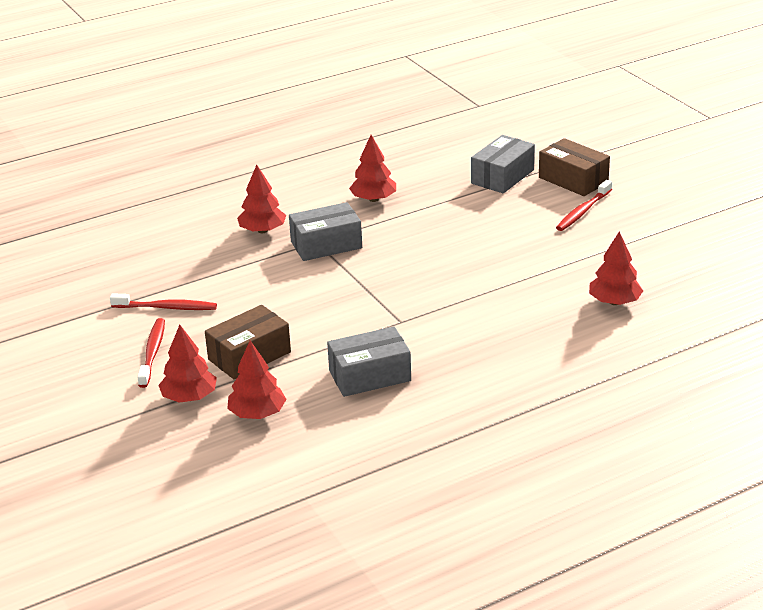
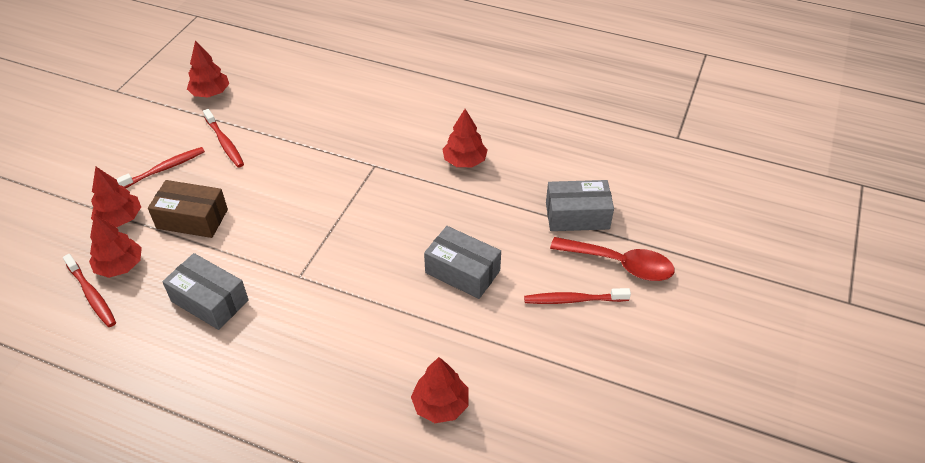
camera: 50 degrees right, 15 degrees up
(262, 230) = (365, 130): red tree -> red tree (210, 93)
(275, 440) = (92, 295): none -> red toothbrush
(326, 245) = (374, 173): grey box -> grey box (462, 272)
(573, 180) = (620, 264): brown box -> red spoon

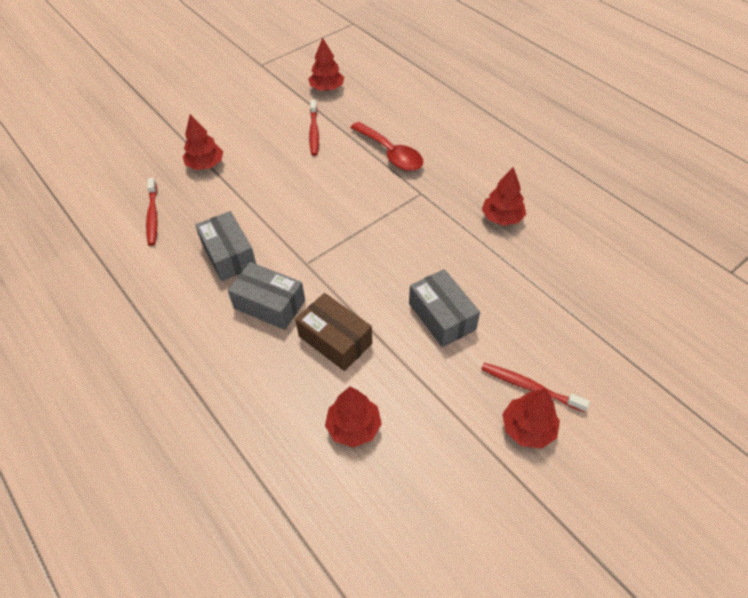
camera: 30 degrees right, 5 degrees up
(120, 266) = (184, 201): red tree -> red tree (528, 428)
(164, 169) = (258, 137): red toothbrush -> none
(192, 219) = (255, 184): brown box -> brown box (335, 340)
(577, 215) = (580, 308): grey box -> grey box (269, 304)
(620, 264) = (596, 373): red spoon -> red spoon (391, 154)

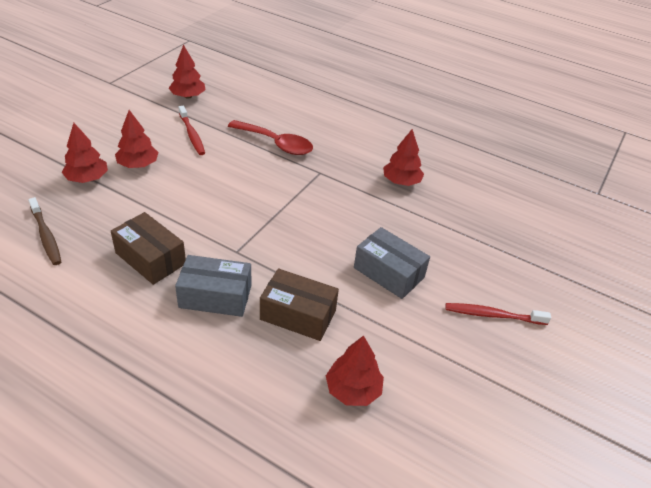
camera: 25 degrees left, 10 degrees down
(153, 216) = (46, 236): red toothbrush -> brown toothbrush
(229, 255) = (150, 258): grey box -> brown box
(528, 428) = (508, 350): red tree -> red tree (138, 165)

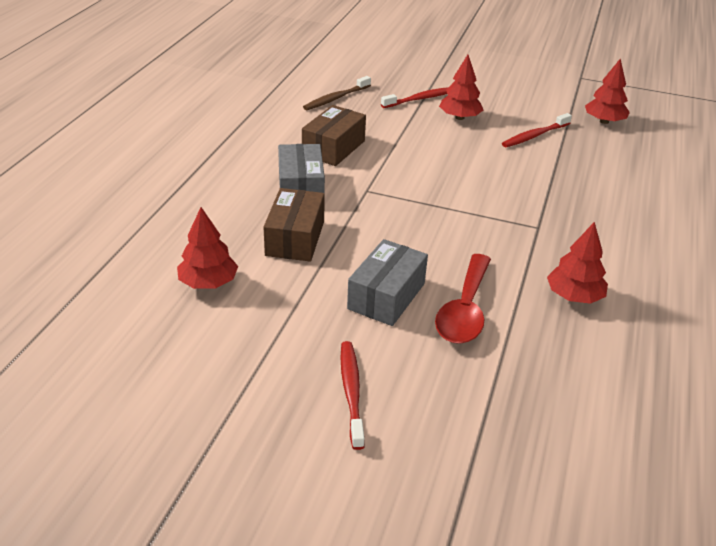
camera: 80 degrees right, 5 degrees down
(87, 178) = (420, 99): red tree -> red toothbrush
(276, 144) = (568, 189): red spoon -> red spoon (464, 310)

